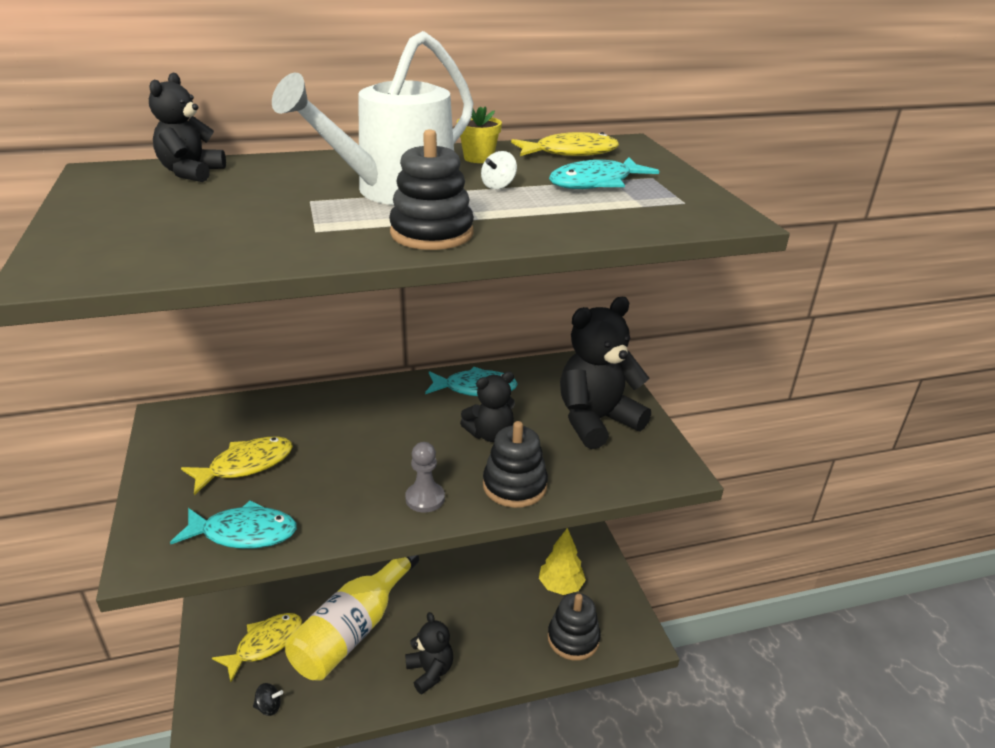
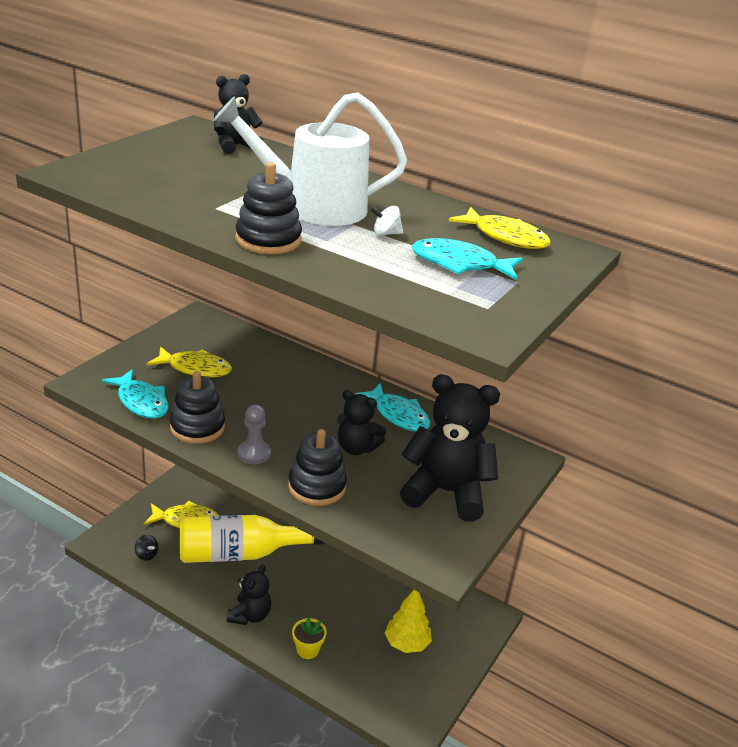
camera: 45 degrees right, 0 degrees up
(478, 158) = (425, 211): yellow flower pot -> yellow flower pot (307, 650)
(573, 638) = (365, 681): black stacking toy -> black stacking toy (197, 427)

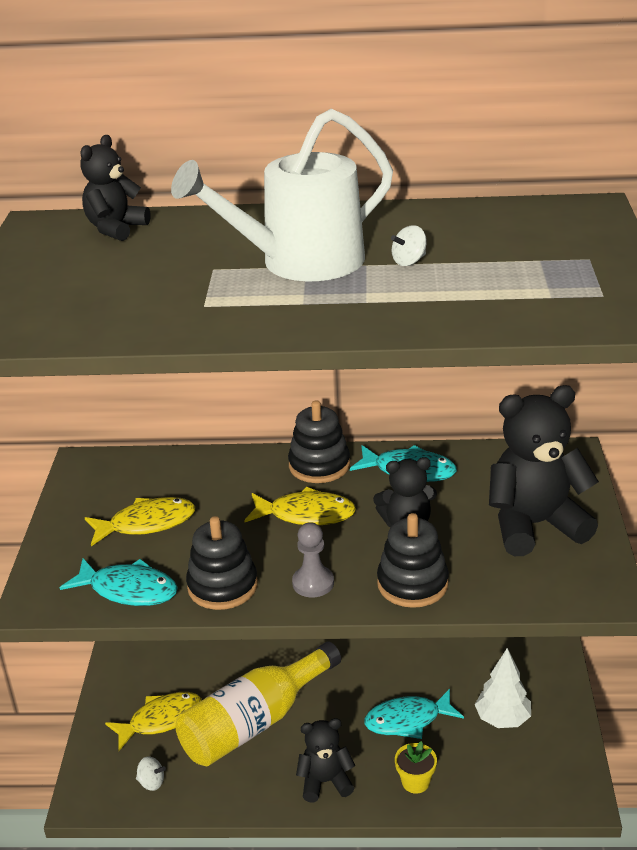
camera: 25 degrees left, 0 degrees up
(146, 555) = (151, 782): black spinning top -> white spinning top
(250, 615) = (325, 782): black teddy bear -> black teddy bear turned 90 degrees counterclockwise
(268, 240) = (311, 316): black stacking toy -> black stacking toy (319, 465)
(406, 643) = (502, 719): yellow tree -> white tree
(459, 264) = (518, 263): turquoise fish -> turquoise fish (407, 720)
(505, 237) = (515, 219): yellow fish -> yellow fish (306, 514)

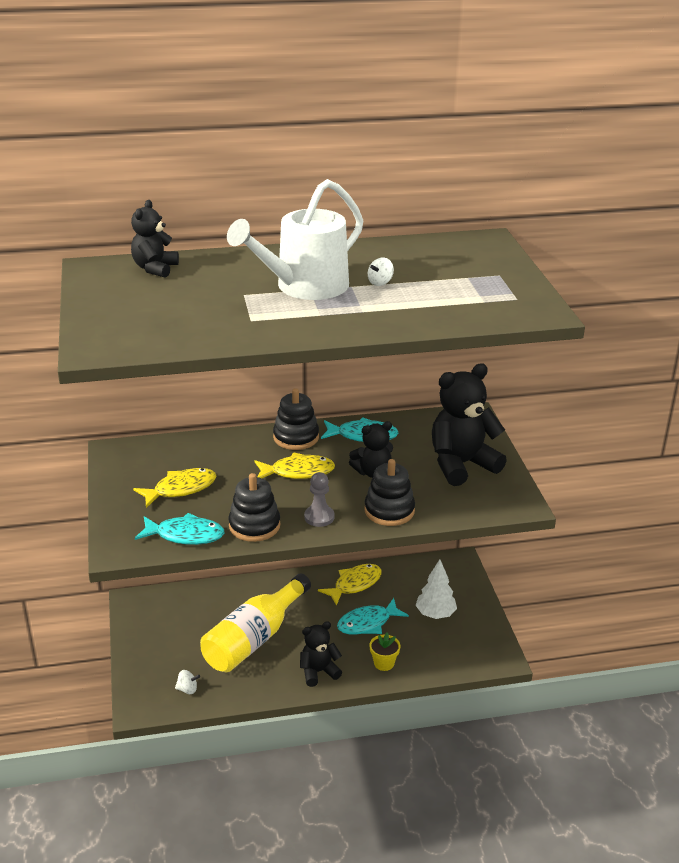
camera: 15 degrees left, 0 degrees up
(161, 720) = (181, 646): yellow fish -> yellow fish (354, 584)

